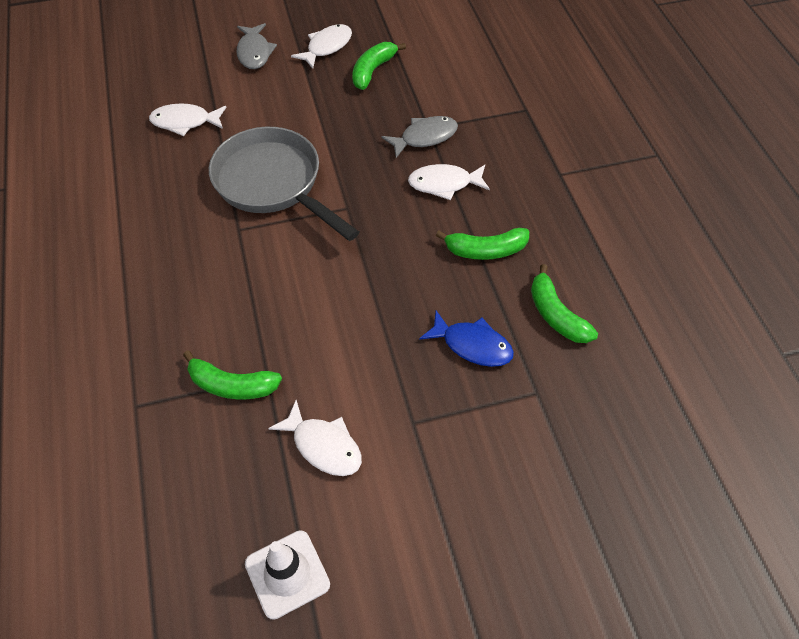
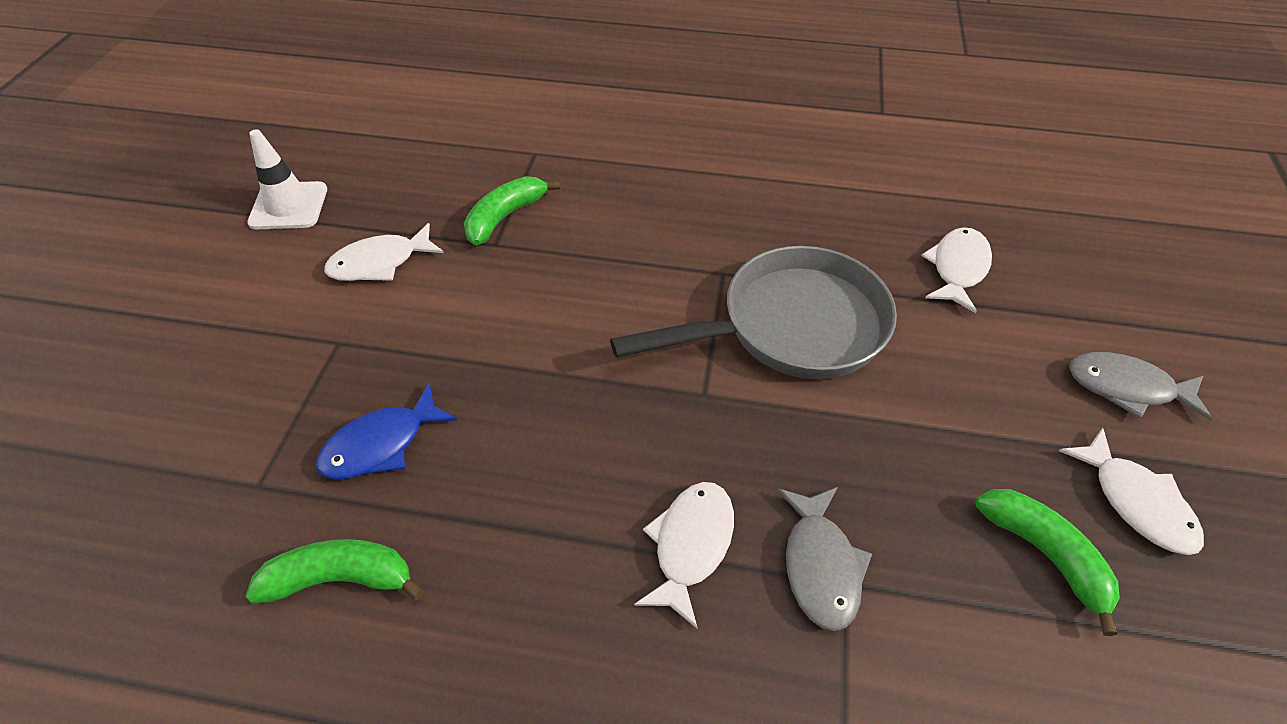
camera: 115 degrees right, 5 degrees down
(485, 250) = (519, 540): green banana -> none

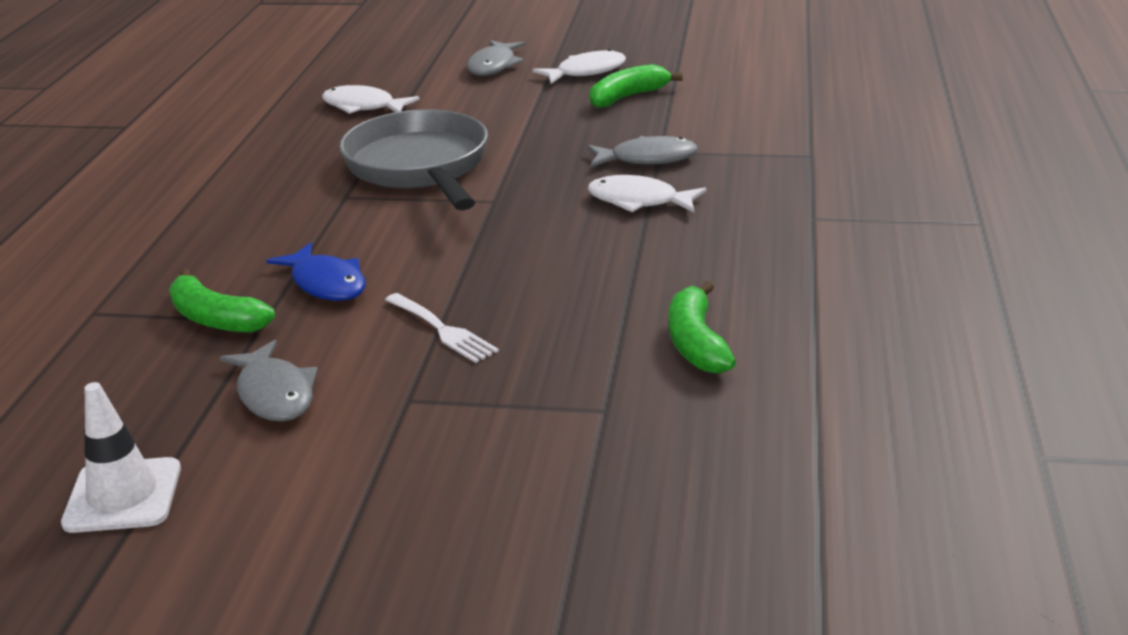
camera: 90 degrees left, 20 degrees down
(380, 263) = (274, 394): white fish -> grey fish
(381, 444) = (551, 347): blue fish -> blue fish (326, 283)
(440, 361) = (443, 330): none -> white fork

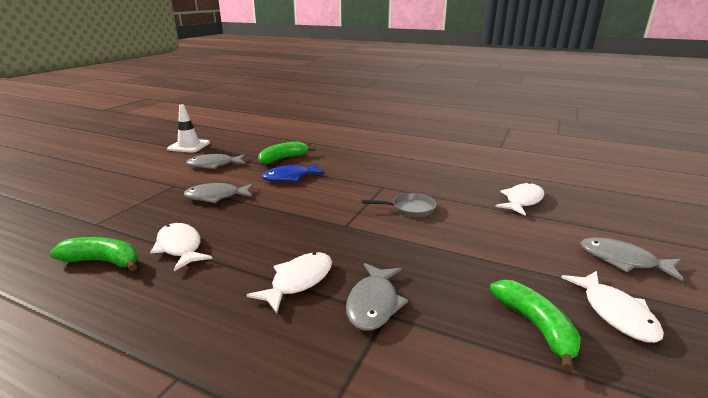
camera: 105 degrees right, 5 degrees down
(420, 168) = (410, 209): grey pan -> grey pan, size x0.44
(443, 330) = (216, 197): white fork -> grey fish
(622, 298) = (180, 247): none -> white fish

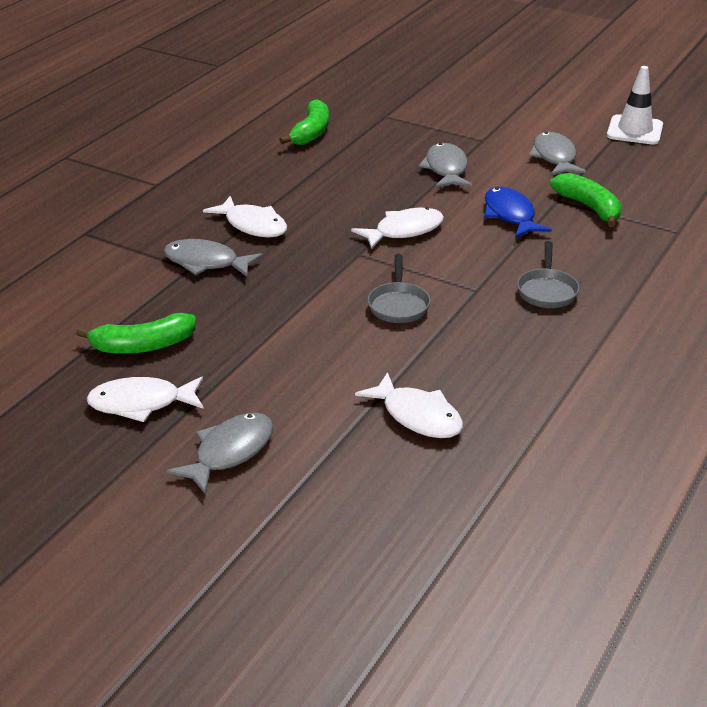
camera: 95 degrees right, 10 degrees up
(180, 247) = (328, 163): white fish -> white fish (404, 231)
(378, 170) = (547, 290): none -> grey pan

